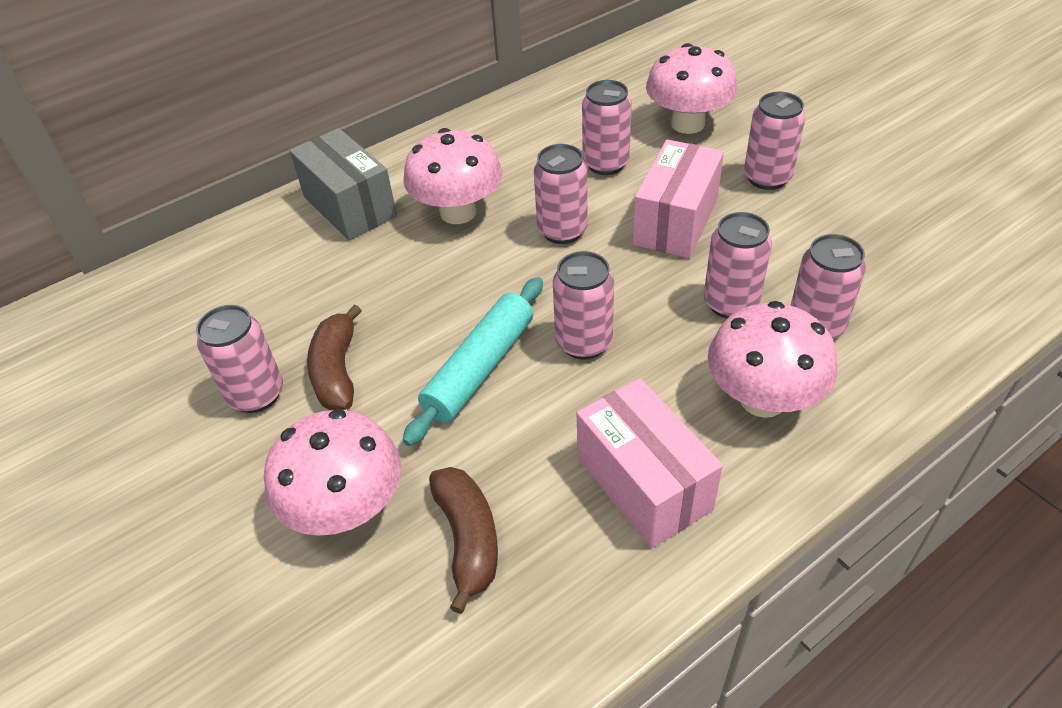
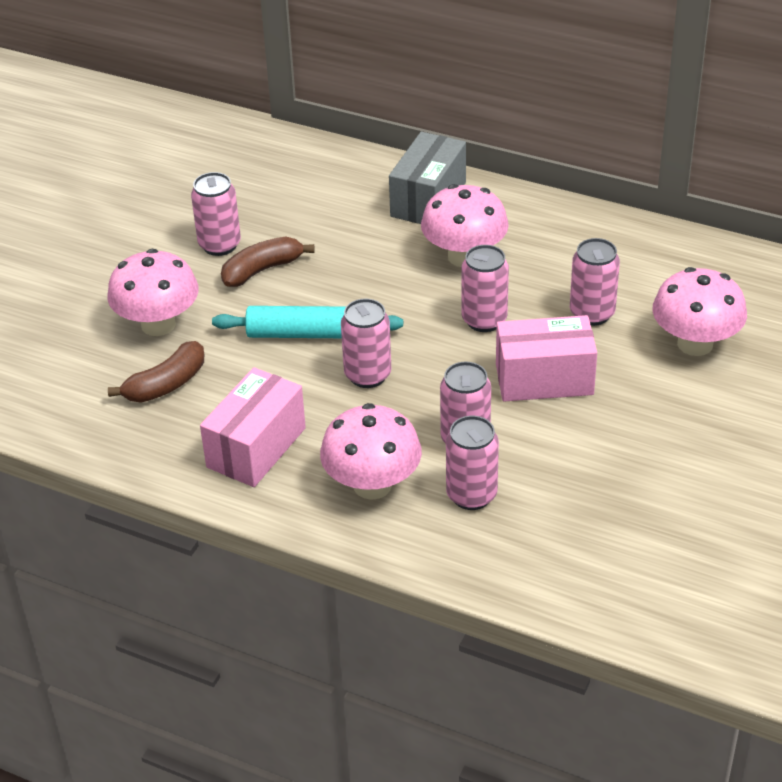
camera: 60 degrees right, 5 degrees down
(767, 178) = (651, 417): pink can -> none

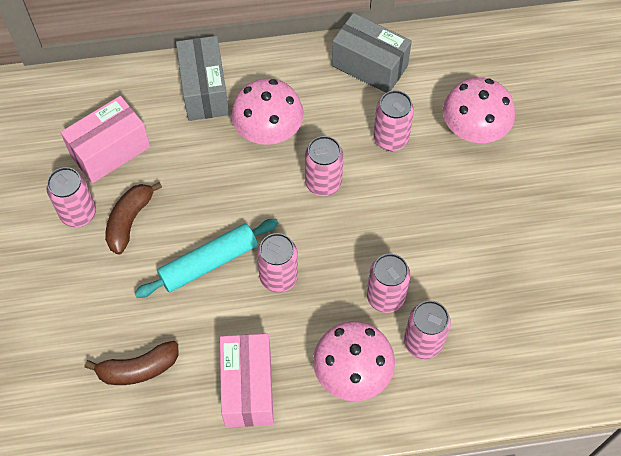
camera: 35 degrees left, 20 degrees up
(158, 324) = (88, 315): pink mushroom -> none
(166, 384) = (138, 369): brown banana -> brown banana turned 60 degrees clockwise
(544, 379) = (399, 214): pink box -> pink box (110, 151)
(624, 245) = (369, 66): none -> grey box

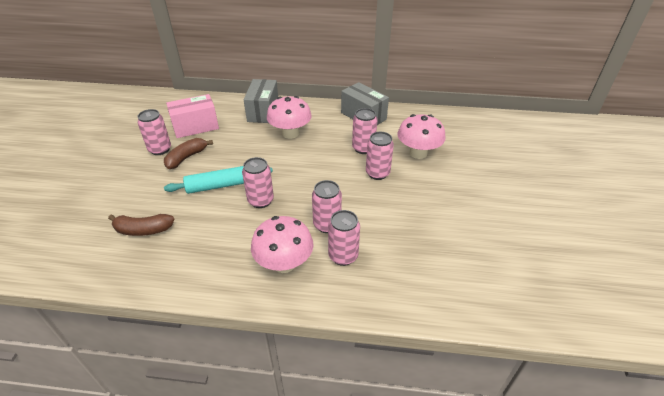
camera: 15 degrees right, 20 degrees down
(248, 388) = (207, 256): pink box -> none
(323, 183) = (312, 161): pink can -> pink can (377, 173)

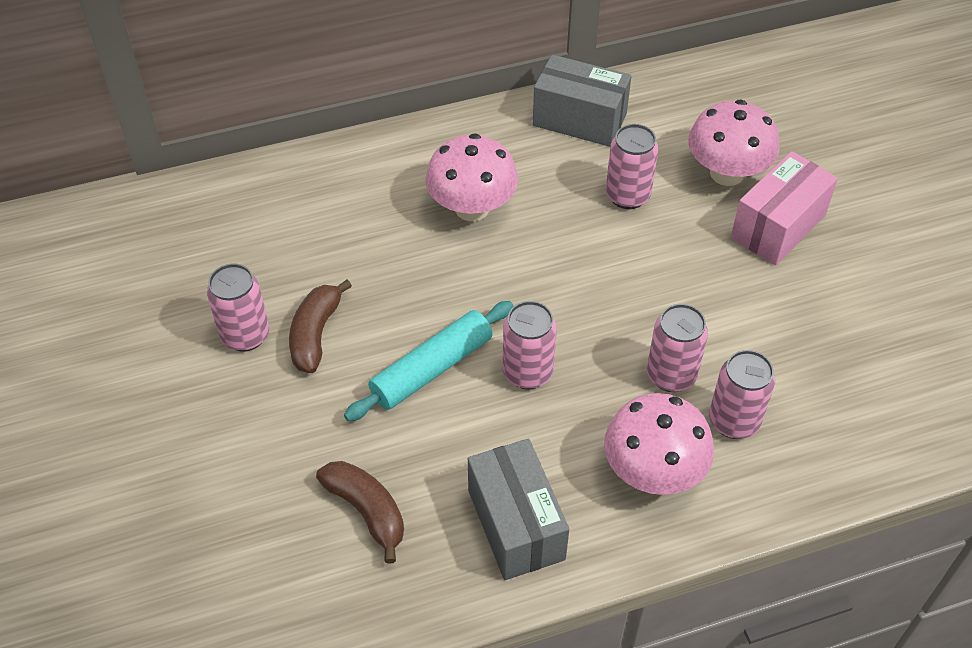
camera: 25 degrees left, 10 degrees up
(143, 230) = (367, 511): brown banana -> brown banana turned 105 degrees counterclockwise
(195, 127) = (271, 257): pink box -> pink box (778, 226)
(263, 111) = (379, 173): grey box -> grey box (516, 524)
(377, 173) = (686, 241): pink can -> none

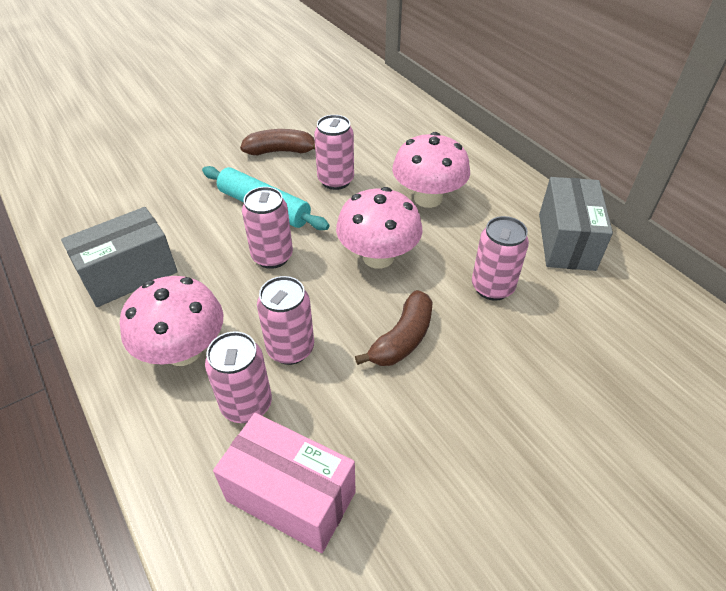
camera: 75 degrees right, 5 degrees down
(245, 335) = (272, 125): pink can -> pink can (336, 180)
(367, 511) = (140, 201): brown banana -> brown banana (402, 339)
(726, 173) = (567, 359): pink mushroom -> pink mushroom (378, 257)
(778, 226) = (515, 415): pink box -> pink box (291, 496)

